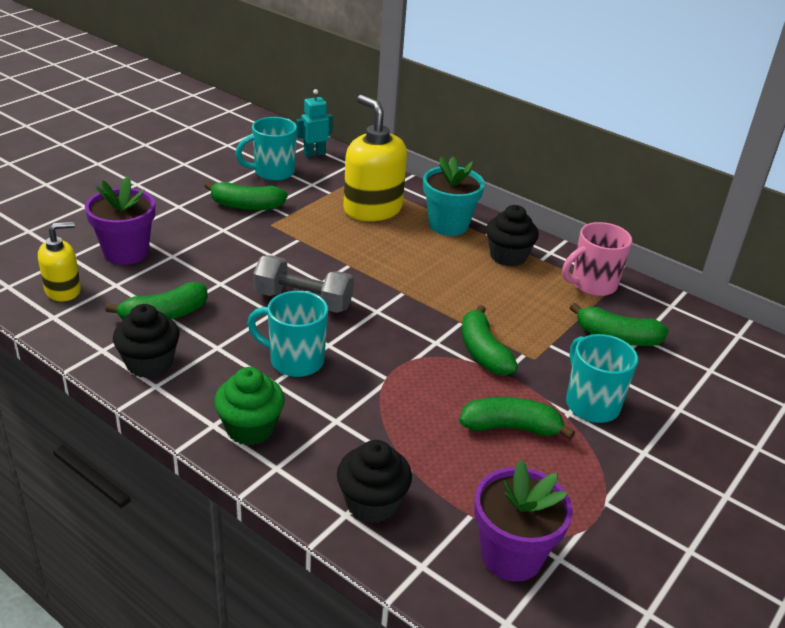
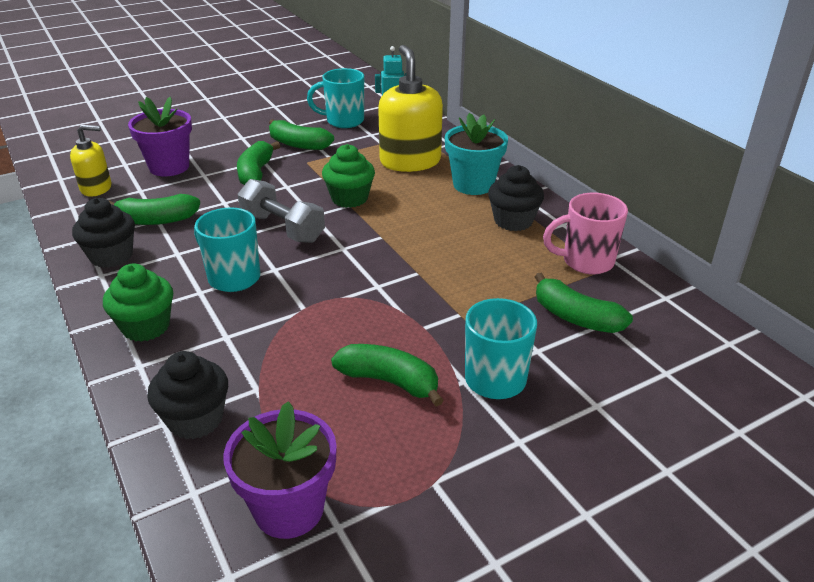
camera: 25 degrees right, 0 degrees up
(344, 258) = (349, 198): none -> green cupcake
(483, 352) = (417, 304): green banana -> green banana (256, 173)

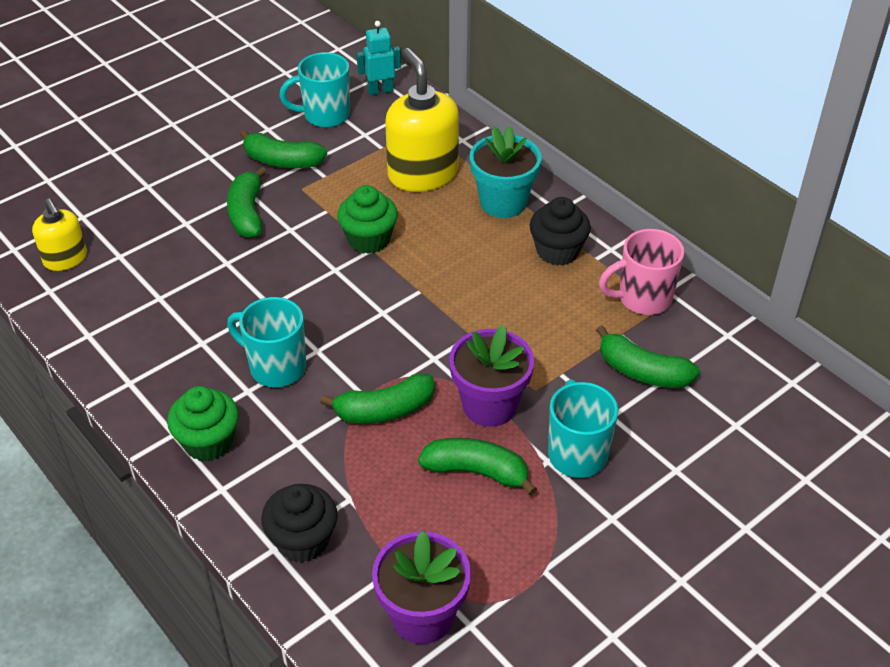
camera: 10 degrees left, 10 degrees up
(96, 188) = (65, 259): yellow soap dispenser -> yellow soap dispenser turned 75 degrees clockwise
(111, 256) = (129, 356): black cupcake -> none
(156, 220) = (158, 299): green banana -> green banana (385, 410)
(169, 167) = (139, 215): purple flower pot -> purple flower pot (489, 405)
(282, 228) = (307, 293): grey dumbbell -> none

